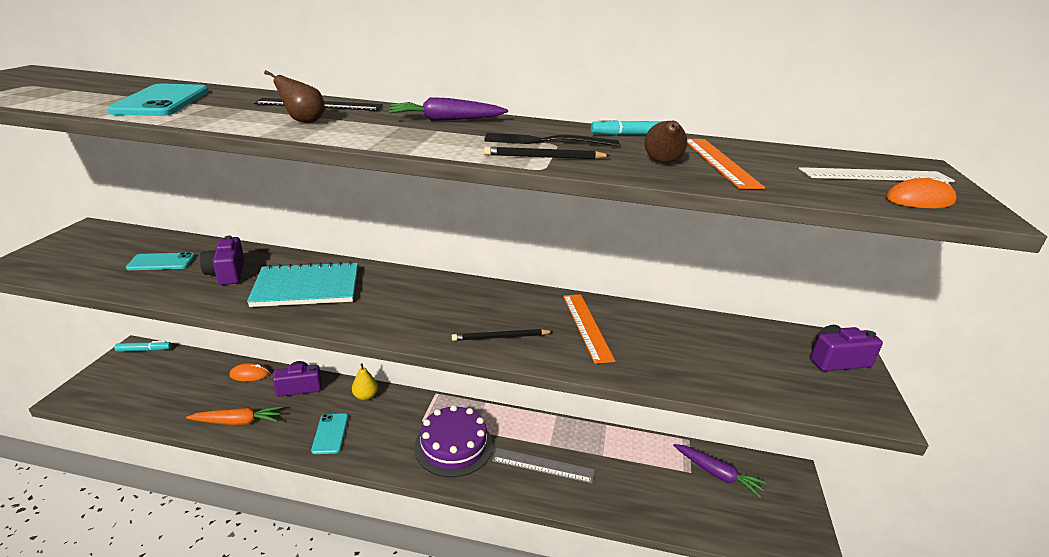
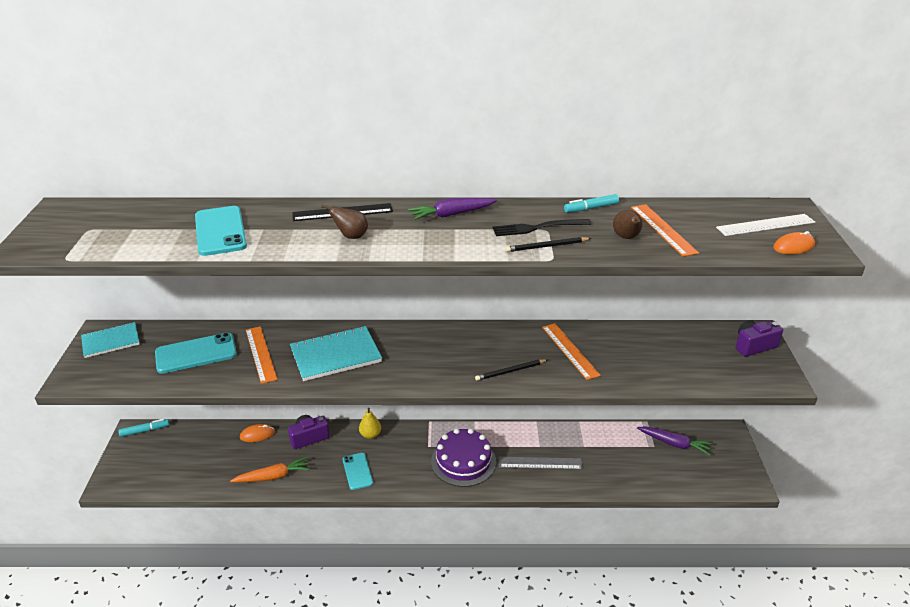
camera: 10 degrees left, 5 degrees up
(89, 238) = (111, 341): none -> turquoise notebook
(161, 262) = (196, 353): turquoise phone -> turquoise phone, size x1.57
(227, 273) = (260, 354): purple camera -> orange ruler

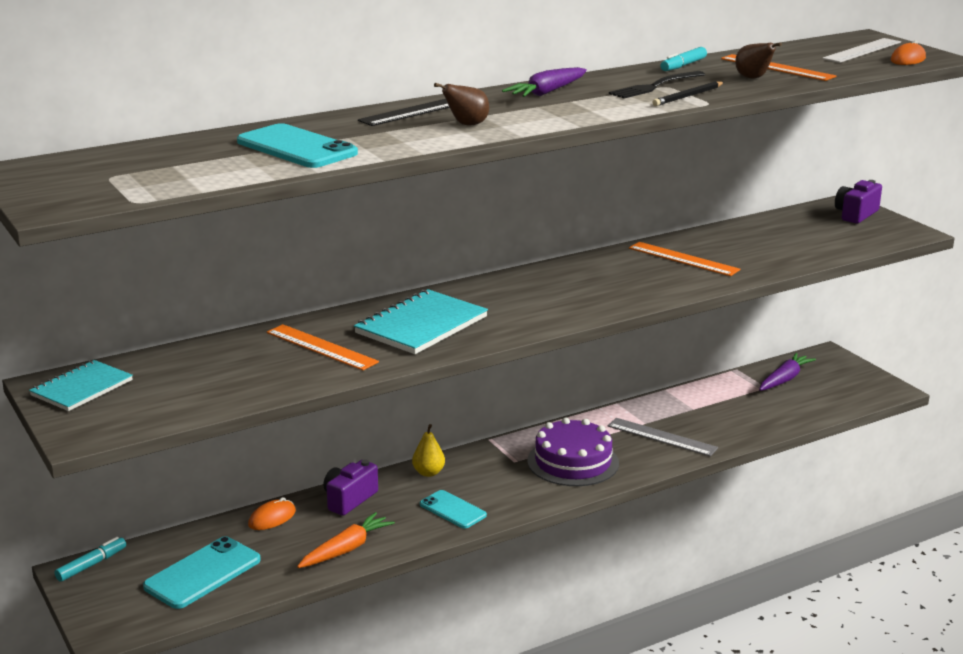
camera: 30 degrees left, 10 degrees down
(196, 353) = (230, 368): turquoise phone -> turquoise phone (203, 573)
(510, 371) = (643, 289): black pencil -> none
(540, 463) = (662, 437): grey ruler -> grey ruler turned 60 degrees clockwise
(674, 444) = (784, 379): purple carrot -> purple carrot turned 45 degrees counterclockwise

